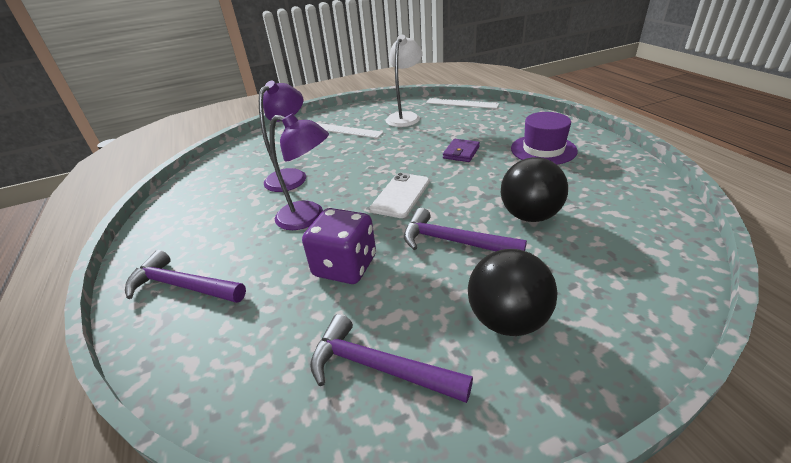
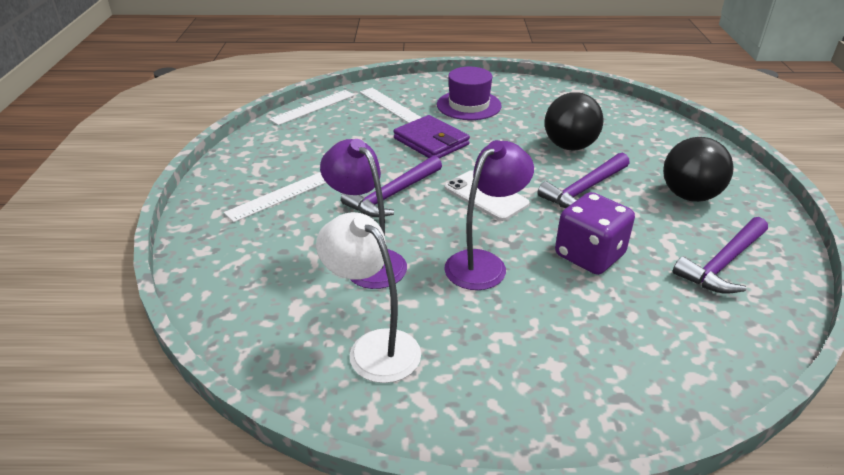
camera: 70 degrees left, 0 degrees up
(182, 286) = (566, 382): purple hammer -> purple hammer (393, 195)
(405, 117) = (299, 147): white lamp -> white lamp (374, 347)
(461, 152) = (431, 141): purple wallet -> purple wallet, size x1.54
(498, 124) = (392, 106): none -> white ruler

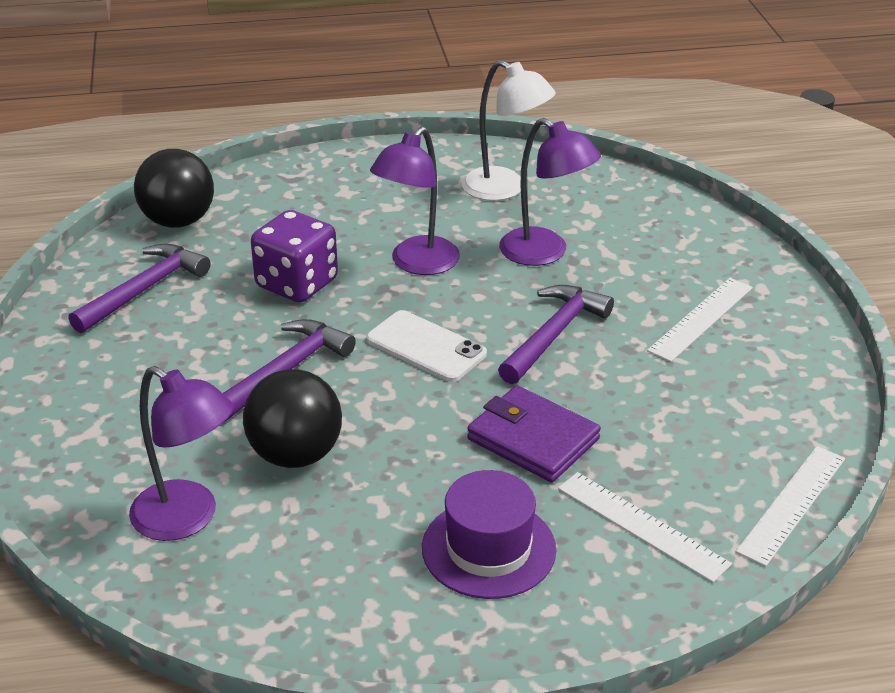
camera: 170 degrees right, 0 degrees up
(622, 126) = (187, 519): none -> purple lamp
(689, 196) = (136, 377): black ball -> black ball (178, 221)

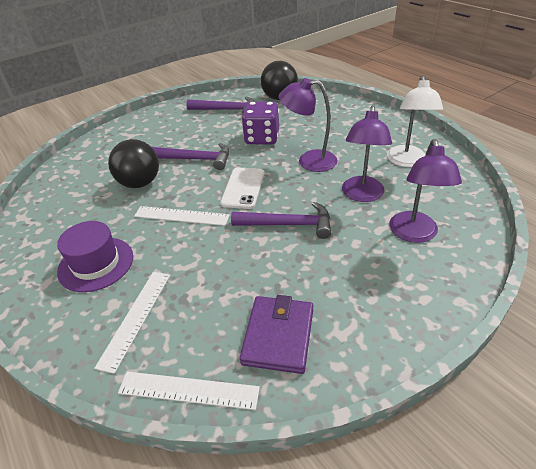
camera: 65 degrees right, 5 degrees up
(187, 519) = (87, 174): purple lamp -> purple lamp (414, 234)
(533, 439) = (190, 249): purple wallet -> purple wallet (278, 336)
(701, 319) = (358, 279): white ruler -> white ruler (181, 216)

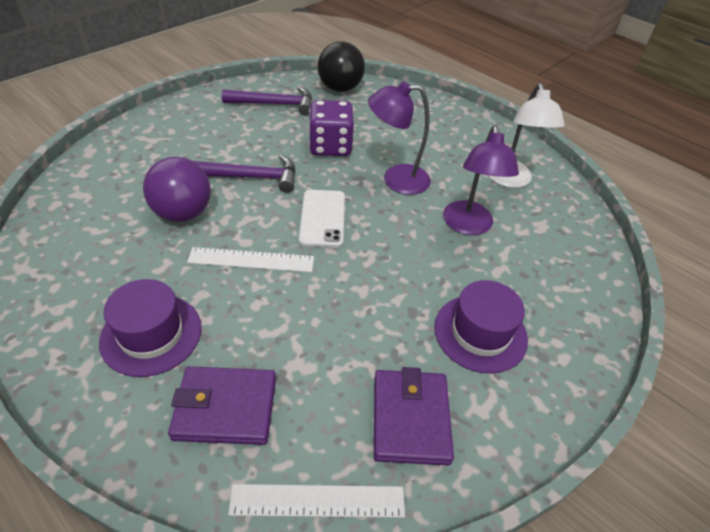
camera: 15 degrees left, 5 degrees up
(135, 317) = (225, 408): white ruler -> purple wallet
(140, 183) = (183, 213): black ball -> purple ball
(288, 224) = (389, 268): purple hammer -> none
(353, 275) = (480, 333): none -> purple hat
(414, 234) = (537, 276): purple lamp -> none

